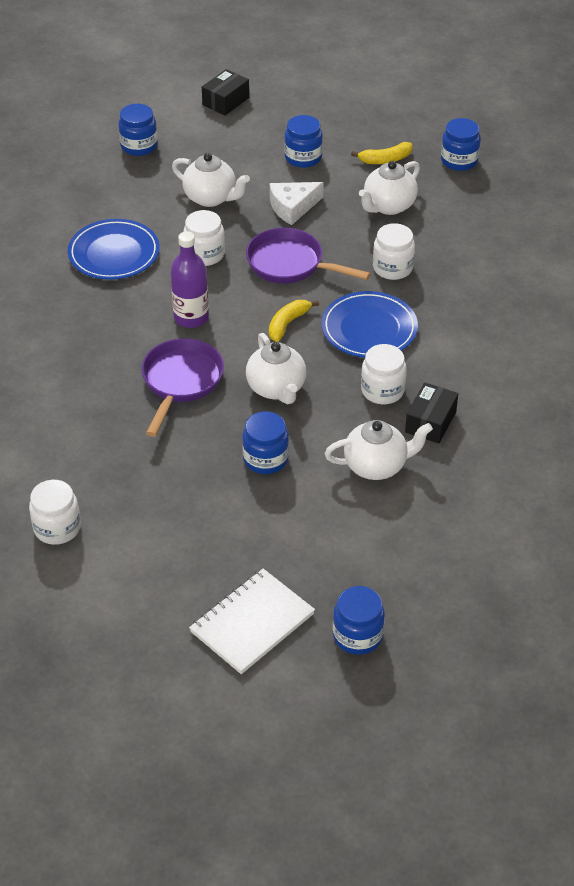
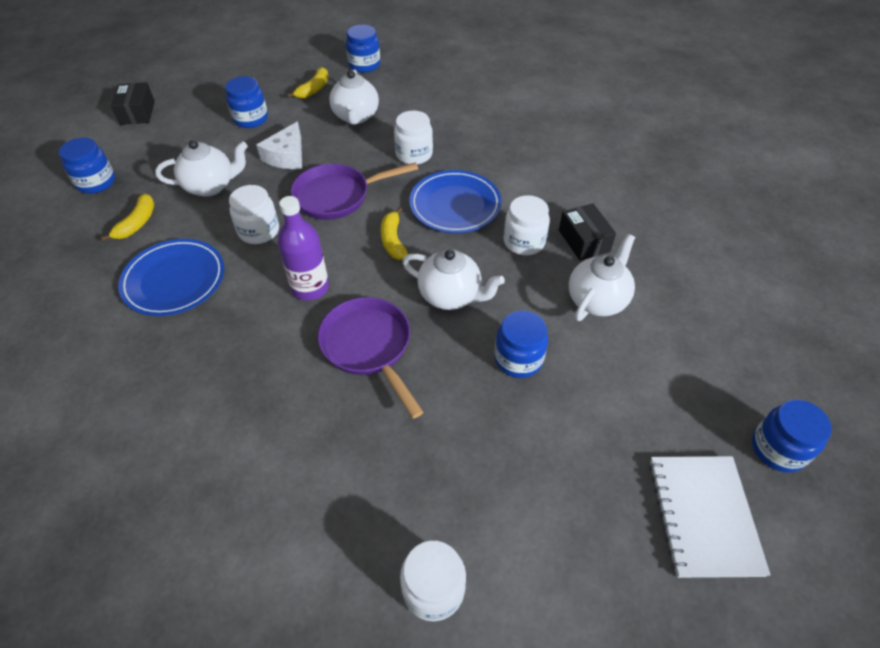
camera: 45 degrees left, 5 degrees up
(133, 196) = (137, 223): none -> yellow banana

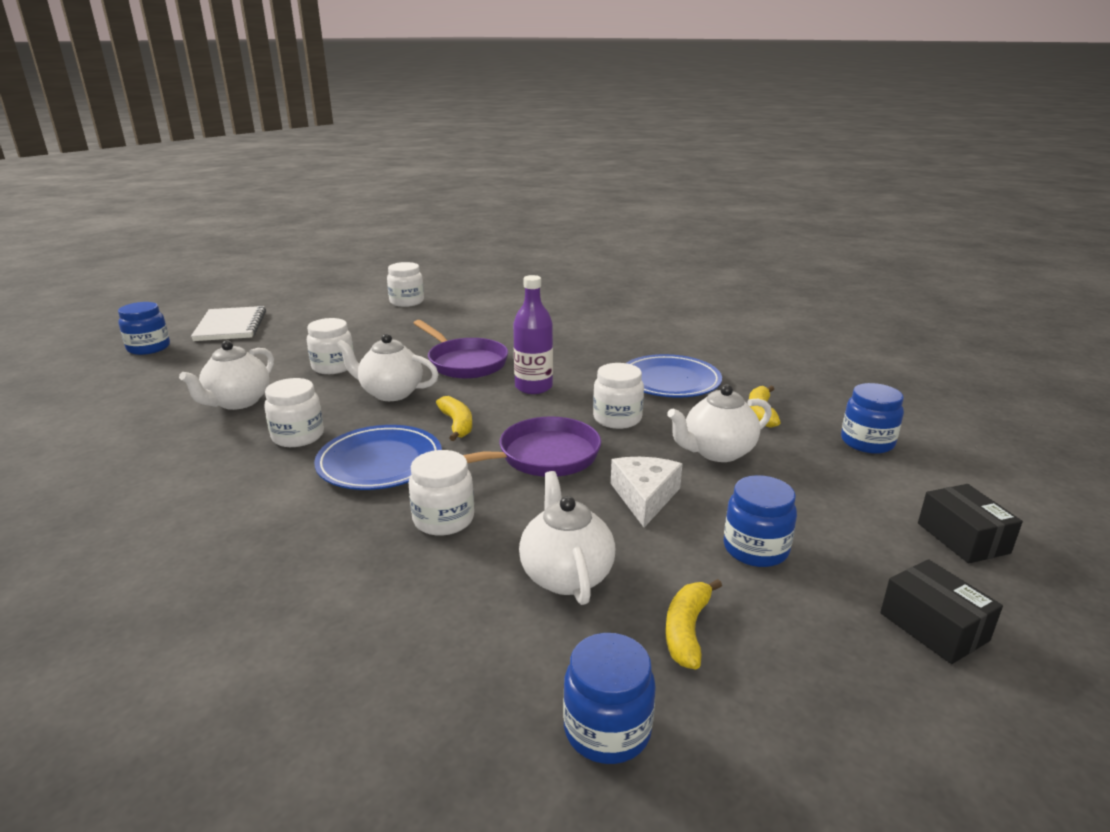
camera: 170 degrees right, 25 degrees down
(518, 359) = (333, 367): blue jar -> white jar
(584, 241) = (221, 443): black box -> black box (933, 627)

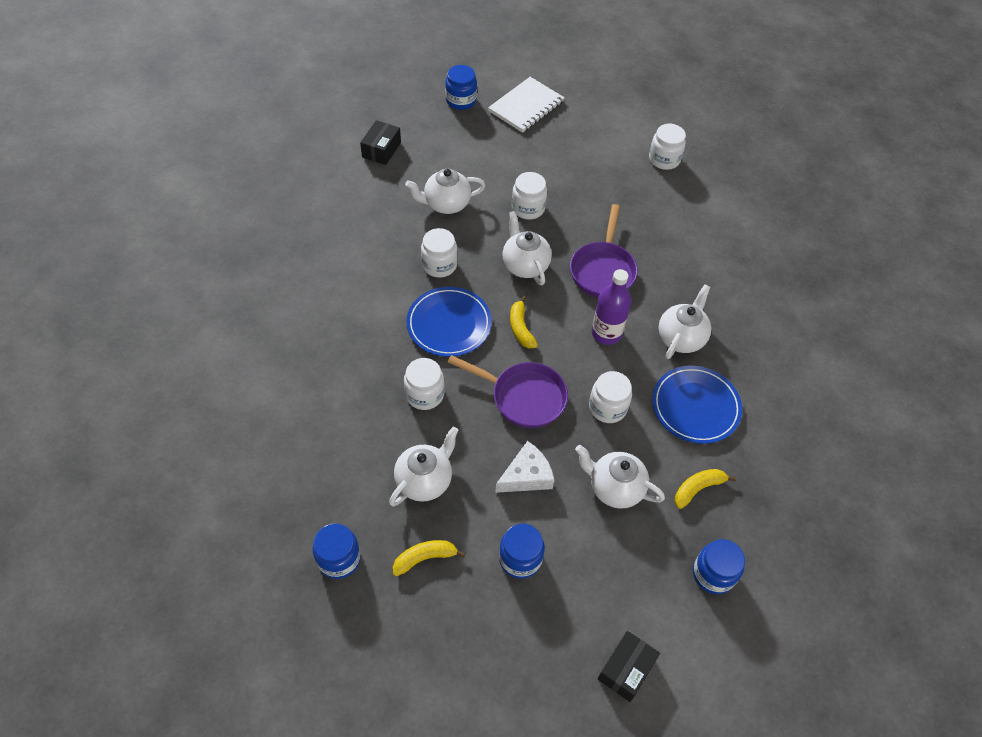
camera: 50 degrees right, 30 degrees up
(457, 424) = (521, 328): yellow banana -> yellow banana turned 135 degrees clockwise
(590, 360) = (681, 338): none -> white teapot
(933, 627) = (516, 675): black box -> black box (381, 150)

